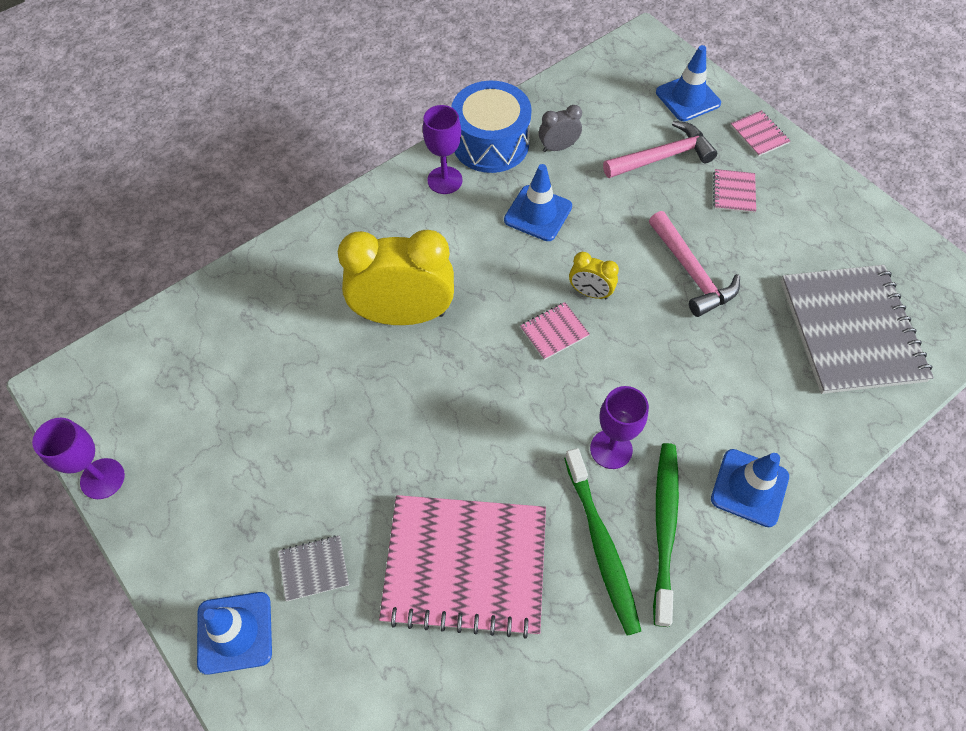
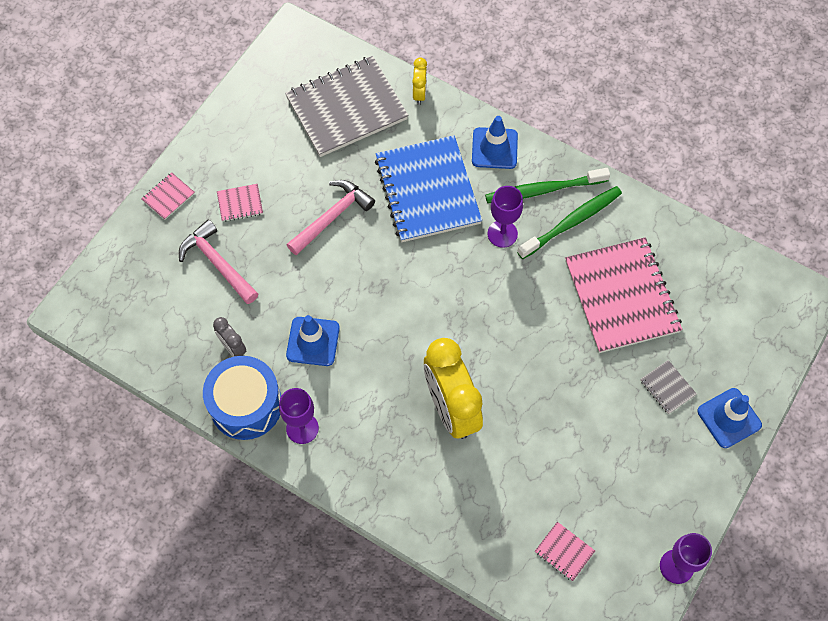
camera: 110 degrees left, 5 degrees up
(554, 332) = (423, 296): pink notebook -> pink notebook (564, 552)
(590, 293) = (378, 281): yellow clock -> yellow clock (419, 93)
(688, 98) = (139, 259): blue traffic cone -> none
(701, 383) = (427, 191): none -> blue notebook

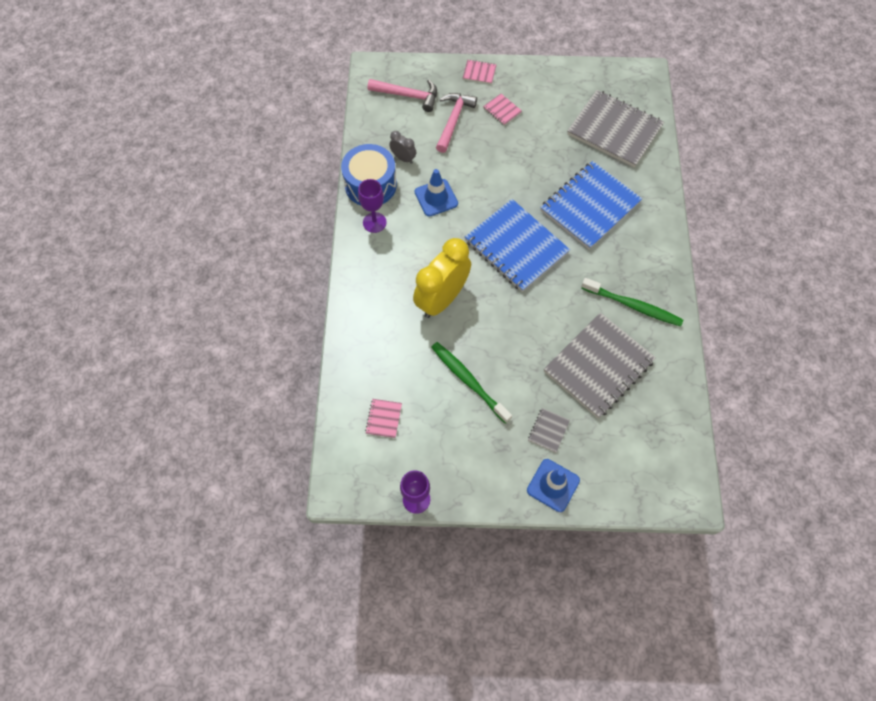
camera: 60 degrees right, 0 degrees up
(233, 347) = (403, 158): grey clock -> grey clock turned 105 degrees clockwise
(332, 217) = (529, 163): pink hammer -> pink hammer (408, 96)
(419, 93) = (659, 165): yellow clock -> none
(431, 294) = (516, 247): none -> blue notebook
(494, 148) = (653, 230): blue traffic cone -> none
(502, 234) = (591, 267): purple goblet -> none
(543, 190) = (644, 275): green toothbrush -> green toothbrush (468, 381)
(622, 296) = (598, 366): pink notebook -> grey notebook

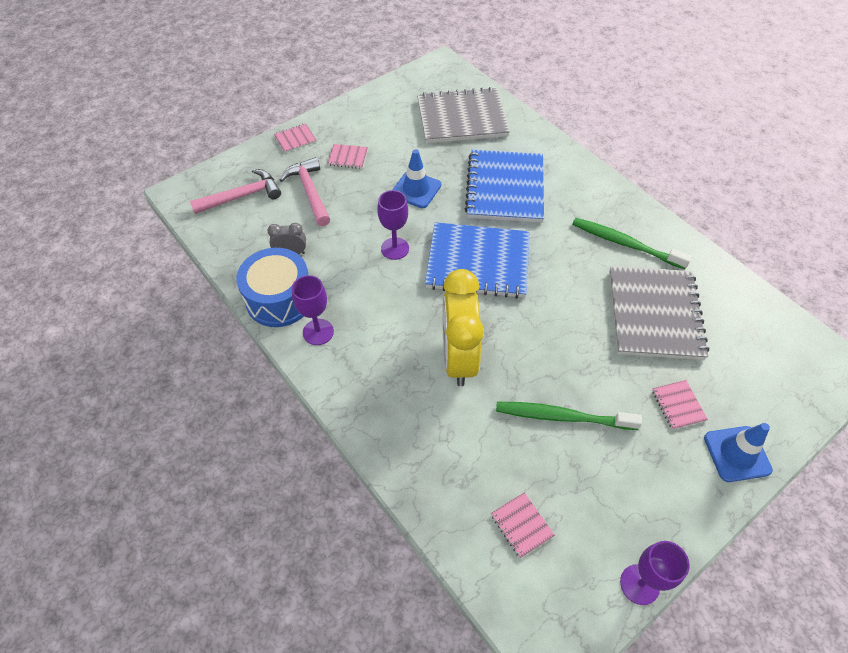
camera: 40 degrees left, 10 degrees down
(436, 198) = (359, 268): blue traffic cone -> blue traffic cone (416, 189)
(471, 199) = (395, 248): none -> purple goblet
(548, 430) = (678, 405): grey notebook -> pink notebook
(633, 306) = (625, 244): green toothbrush -> green toothbrush turned 135 degrees counterclockwise

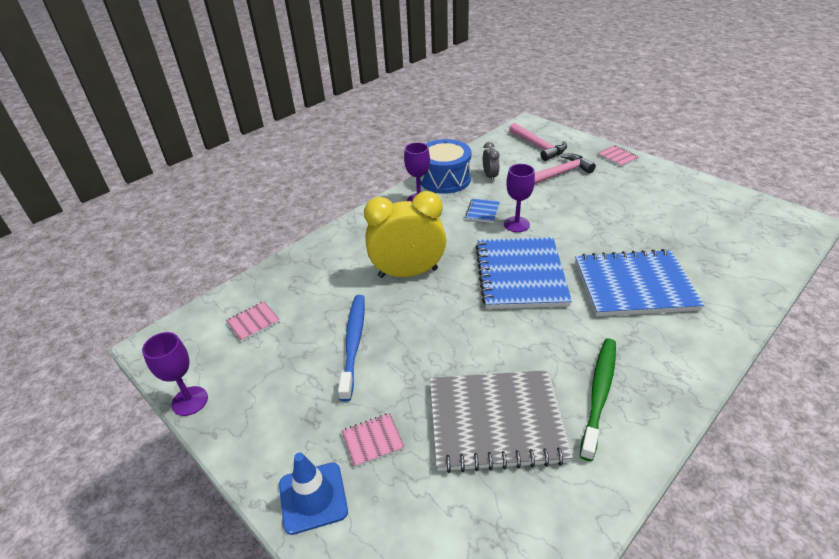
camera: 85 degrees right, 15 degrees down
(348, 157) = (613, 185): pink notebook -> none
(362, 273) = (482, 211): none -> blue notebook
(416, 189) = (596, 227): blue traffic cone -> none
(461, 118) = (724, 245): grey notebook -> none
(562, 416) = (353, 343): green toothbrush -> blue toothbrush

